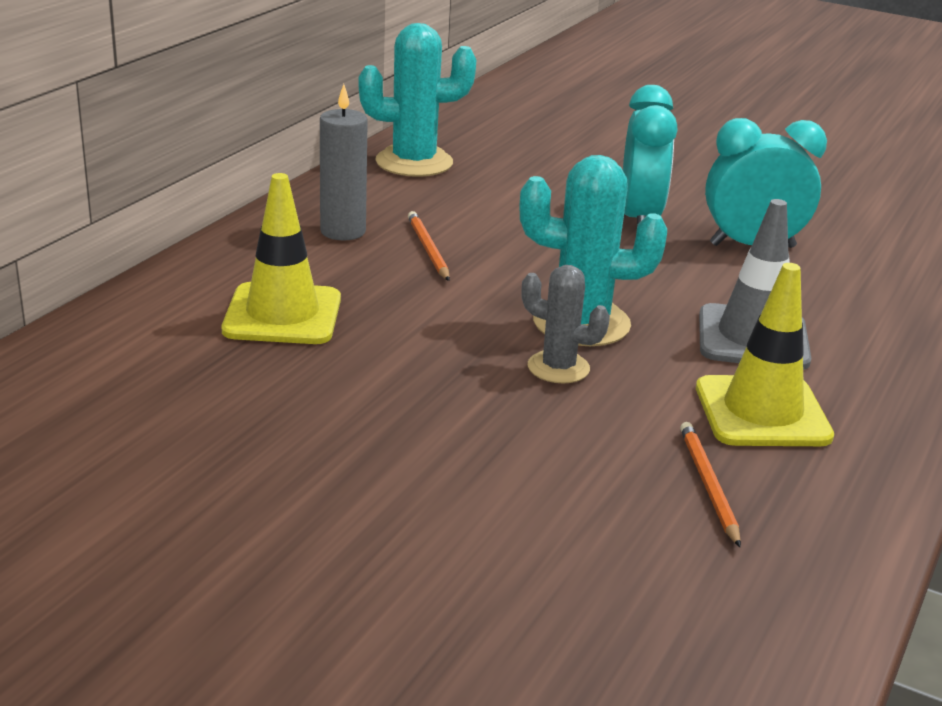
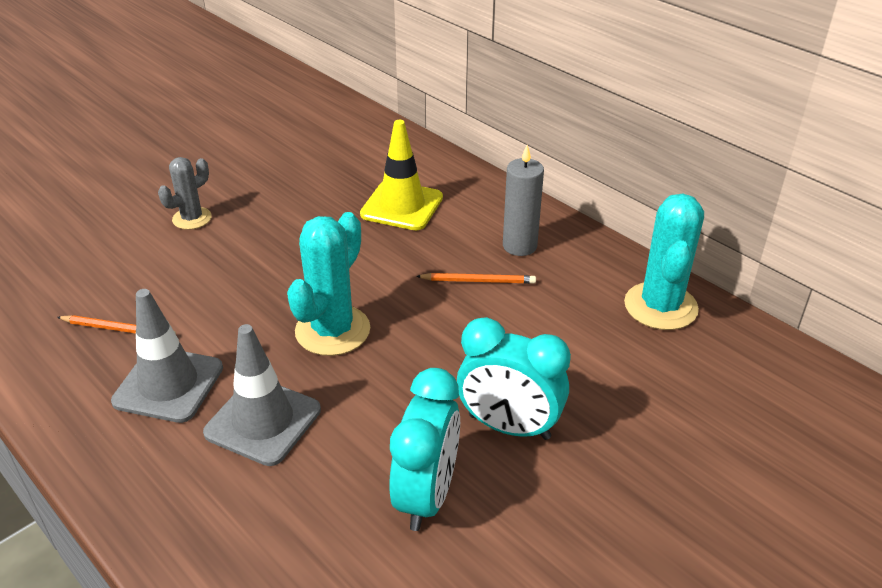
camera: 110 degrees right, 10 degrees up
(558, 368) = (280, 303): grey cactus -> grey cactus (192, 218)
(762, 412) = (168, 384): yellow traffic cone -> grey traffic cone

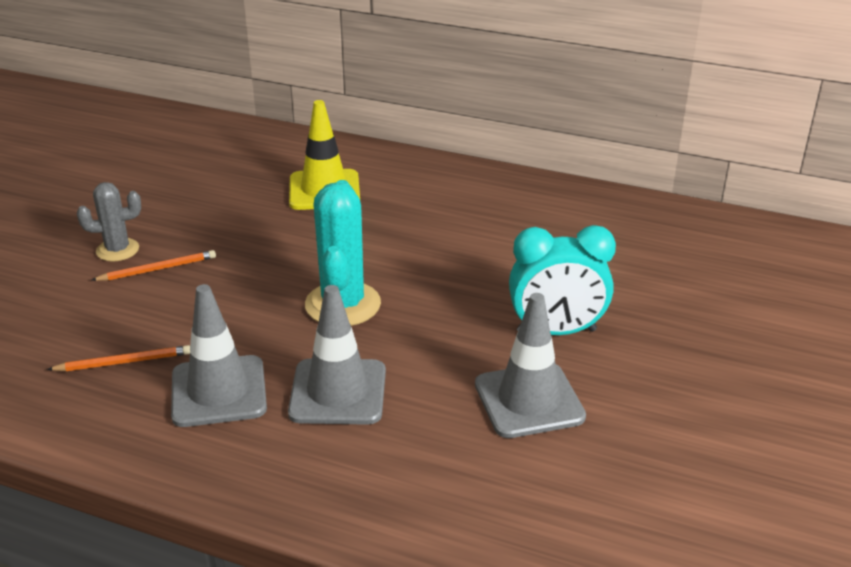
camera: 25 degrees left, 5 degrees down
(192, 218) = (117, 250): grey cactus -> grey cactus turned 60 degrees clockwise
(426, 495) = (529, 400): turquoise clock -> grey traffic cone
(478, 281) = (443, 232): orange pencil -> orange pencil (158, 269)
(519, 246) = (457, 196): grey candle -> none
(660, 306) = (608, 212): turquoise cactus -> none

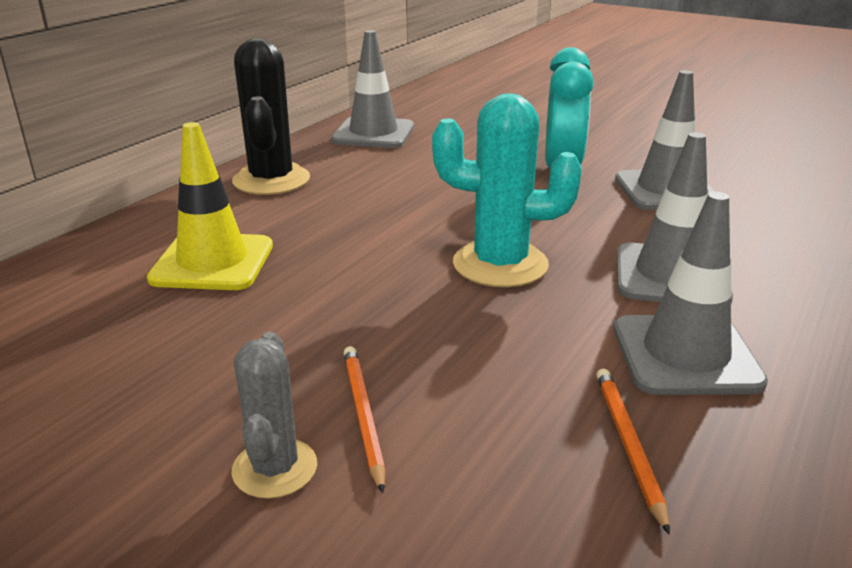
camera: 80 degrees left, 5 degrees down
(468, 185) = (271, 180): none -> black cactus
(603, 215) = (373, 134): none -> grey traffic cone

